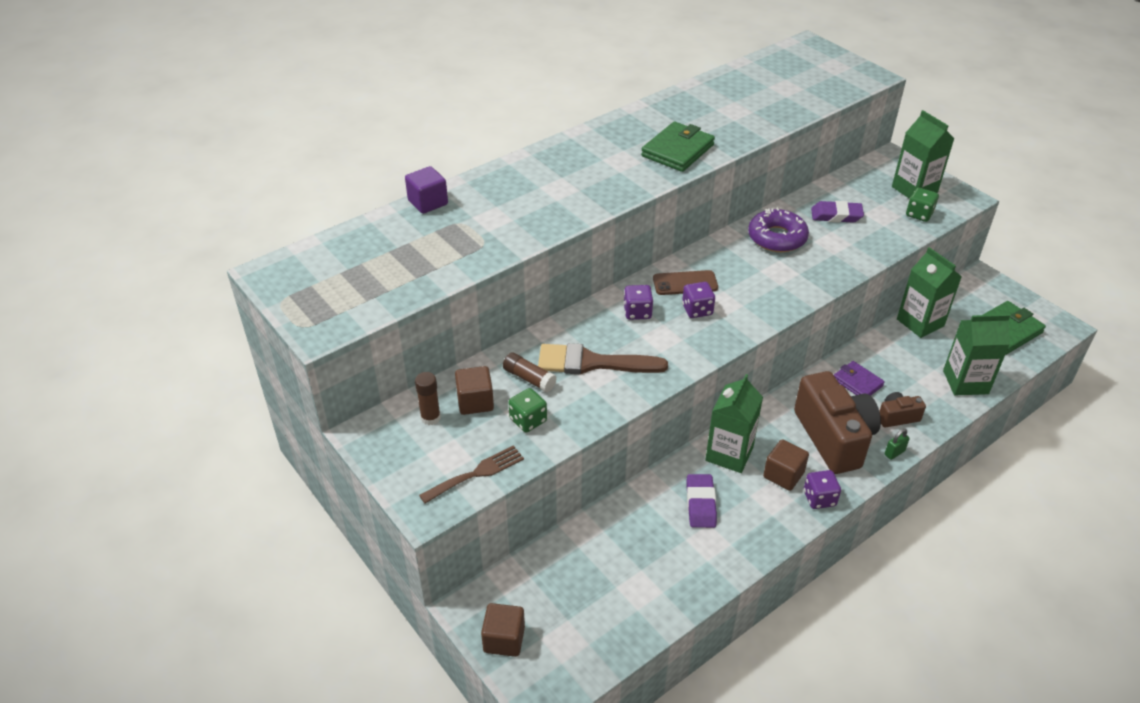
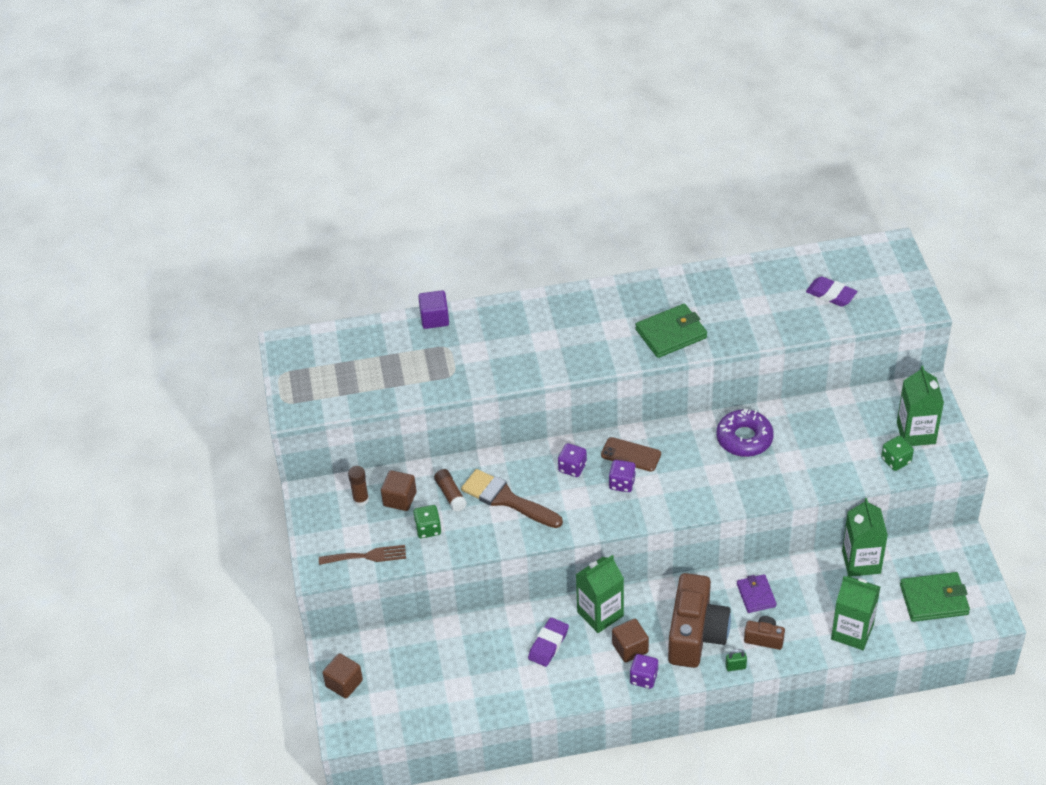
camera: 30 degrees right, 5 degrees up
(836, 215) = (817, 435): purple eraser -> purple eraser (831, 294)

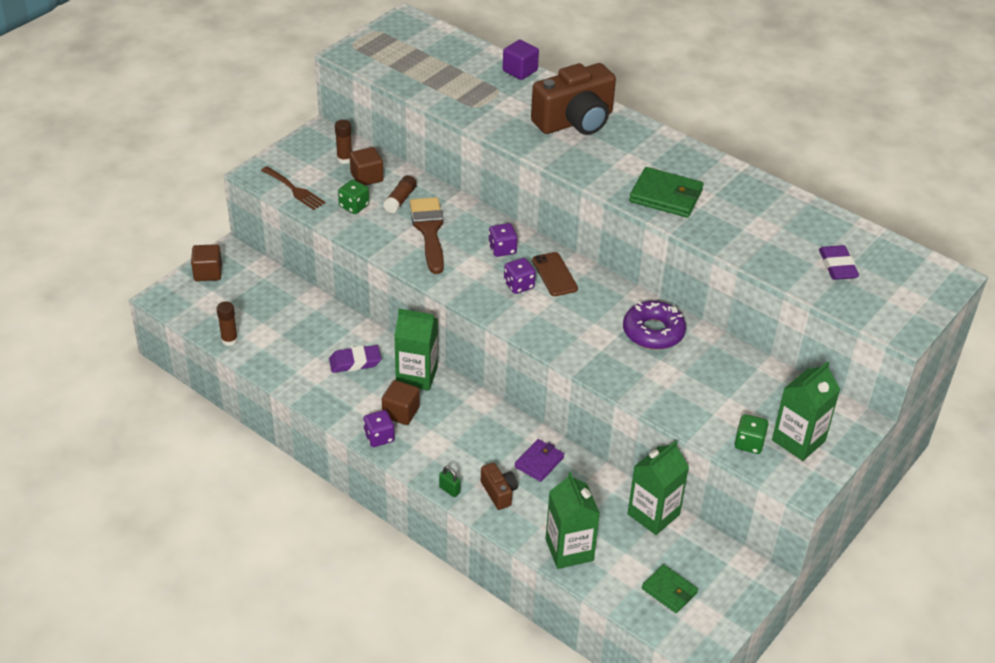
camera: 45 degrees right, 5 degrees down
(443, 714) = (229, 340): none -> brown glue stick
(696, 634) = (457, 445): brown camera -> brown camera (575, 121)
(934, 599) = (669, 591): green wallet -> green wallet, size x0.64

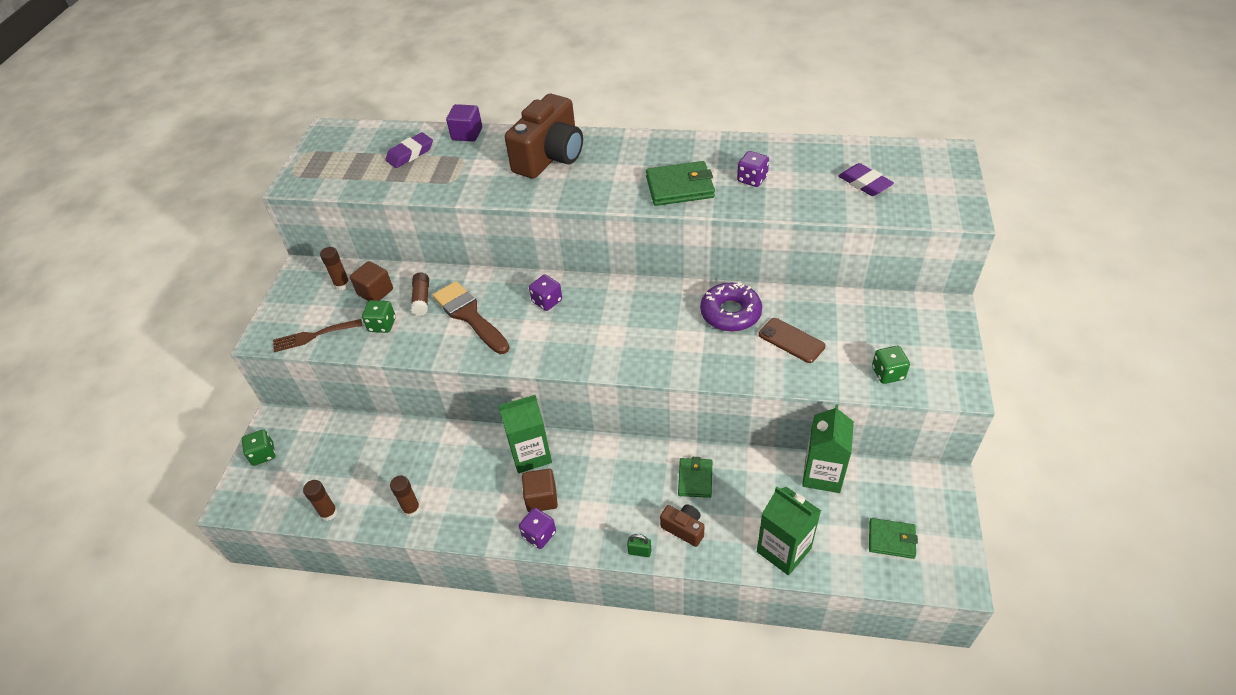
camera: 25 degrees left, 5 degrees up
(208, 273) = (263, 454): brown cube -> green dice
(294, 190) = (313, 336): brown fork -> brown fork turned 150 degrees clockwise
(294, 369) = (411, 509): none -> brown glue stick
(355, 362) = (465, 471): purple eraser -> purple eraser (410, 154)
(519, 285) = (586, 327): purple dice -> purple dice (752, 179)
(539, 462) = (695, 479): purple wallet -> green wallet
(554, 274) = (609, 302): brown phone -> brown phone (791, 340)
(798, 440) = (921, 350): green carton -> none

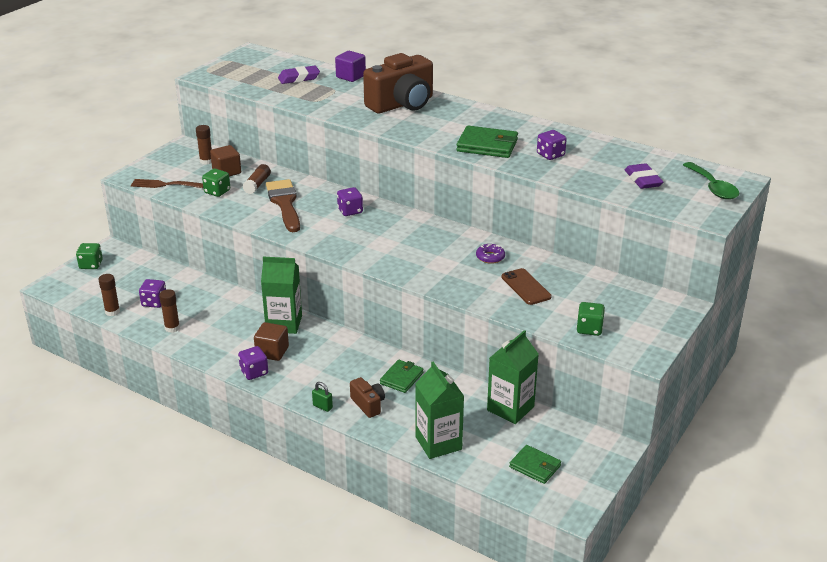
camera: 20 degrees right, 15 degrees down
(369, 480) = (154, 302): none -> purple dice
(730, 313) = (490, 257): purple donut -> purple donut, size x0.53
(935, 171) = (713, 188): none -> green spoon

